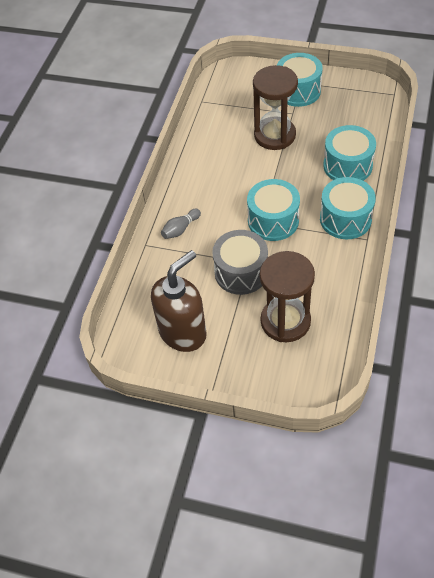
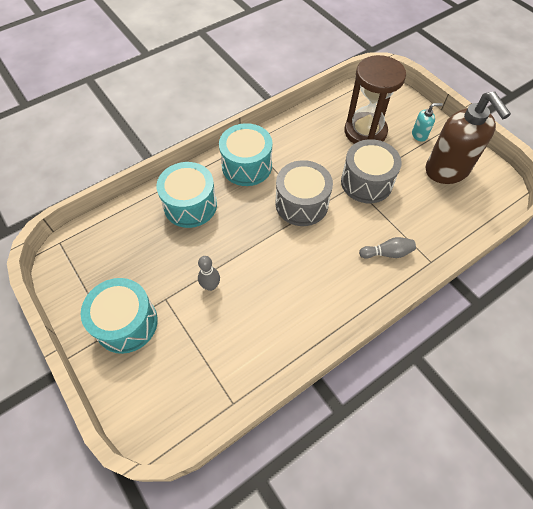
camera: 145 degrees left, 5 degrees up
(183, 332) = (447, 170): brown soap dispenser -> brown soap dispenser turned 105 degrees counterclockwise
(234, 355) = (419, 135): none -> turquoise soap dispenser
(273, 220) = (301, 204): turquoise drum -> grey drum
(274, 135) = (210, 286): brown hourglass -> grey bowling pin

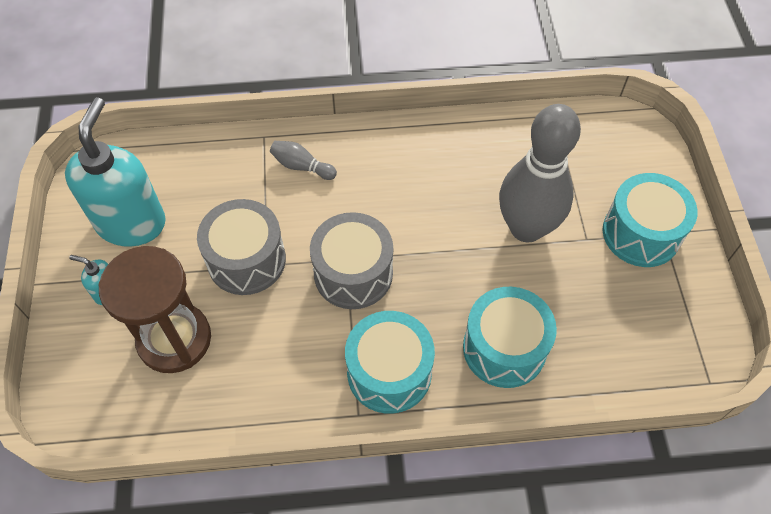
camera: 150 degrees left, 0 degrees up
(210, 286) = (526, 228): grey bowling pin -> grey bowling pin, size x2.44
(447, 170) = (131, 223): brown soap dispenser -> turquoise soap dispenser

